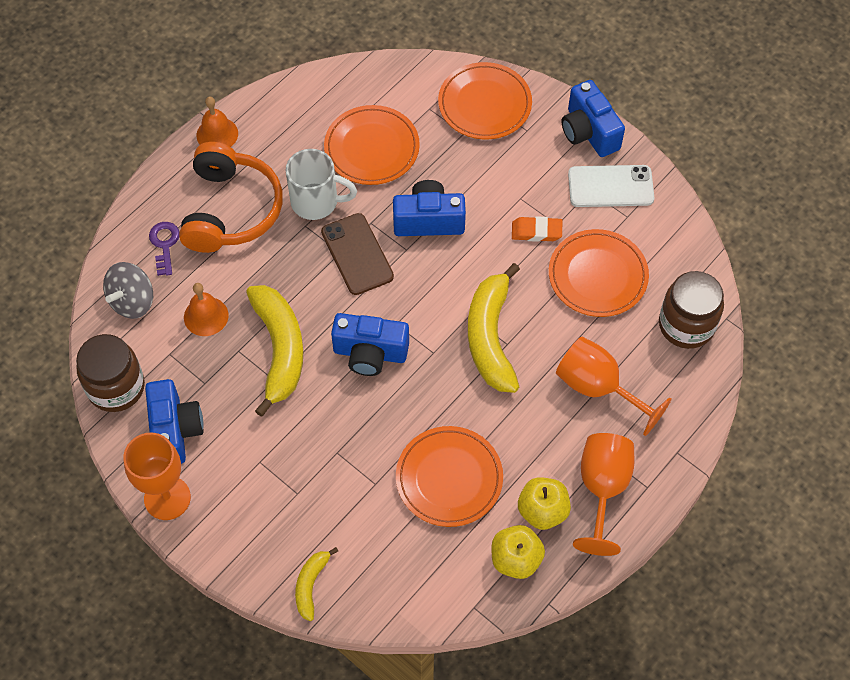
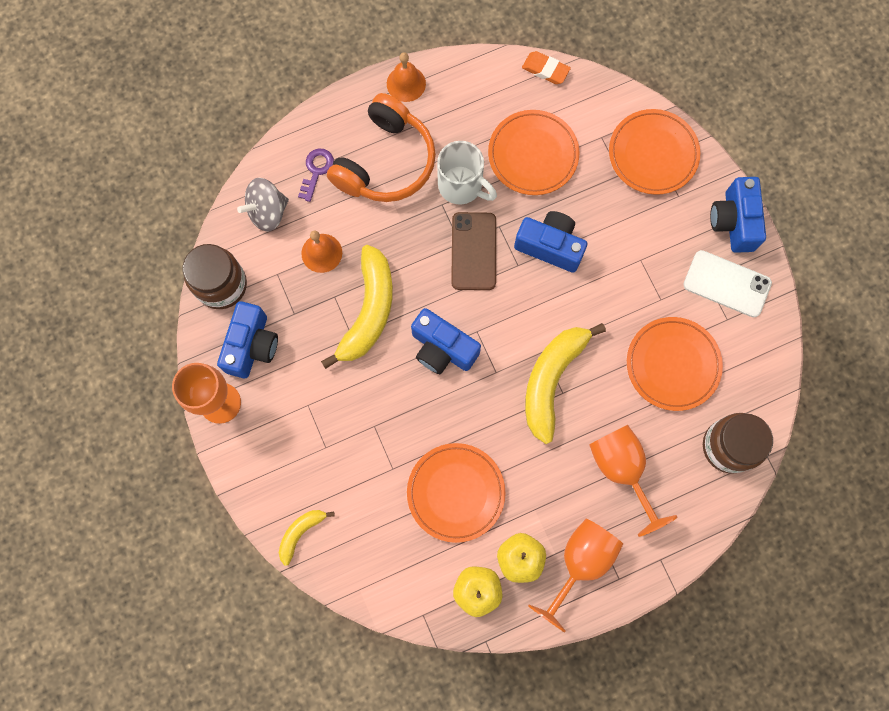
camera: 25 degrees right, 15 degrees up
(536, 231) = (639, 298): orange eraser -> orange eraser (545, 70)

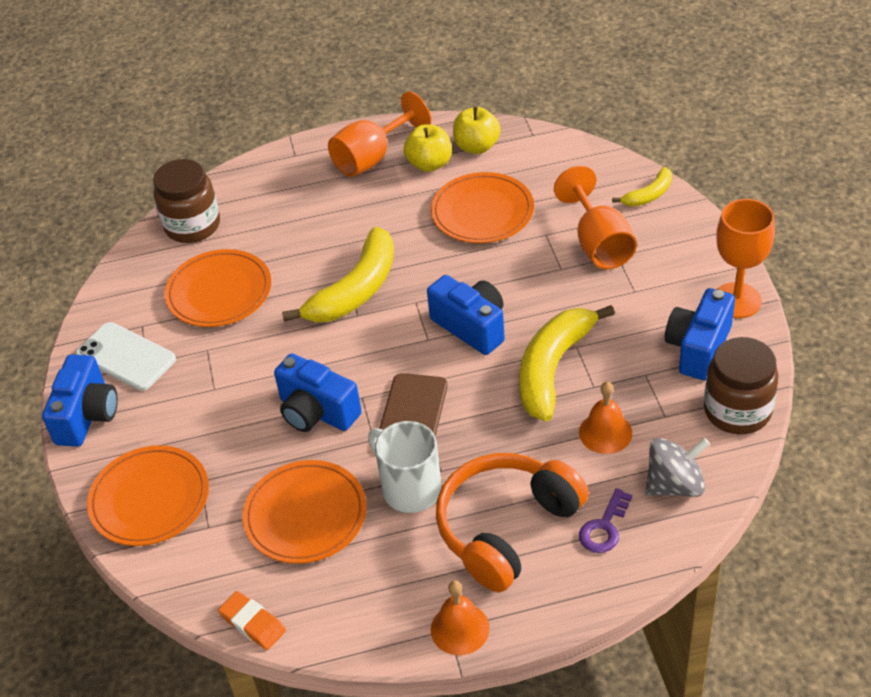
camera: 165 degrees left, 30 degrees down
(621, 469) = (307, 217): orange goblet -> orange goblet (599, 244)

